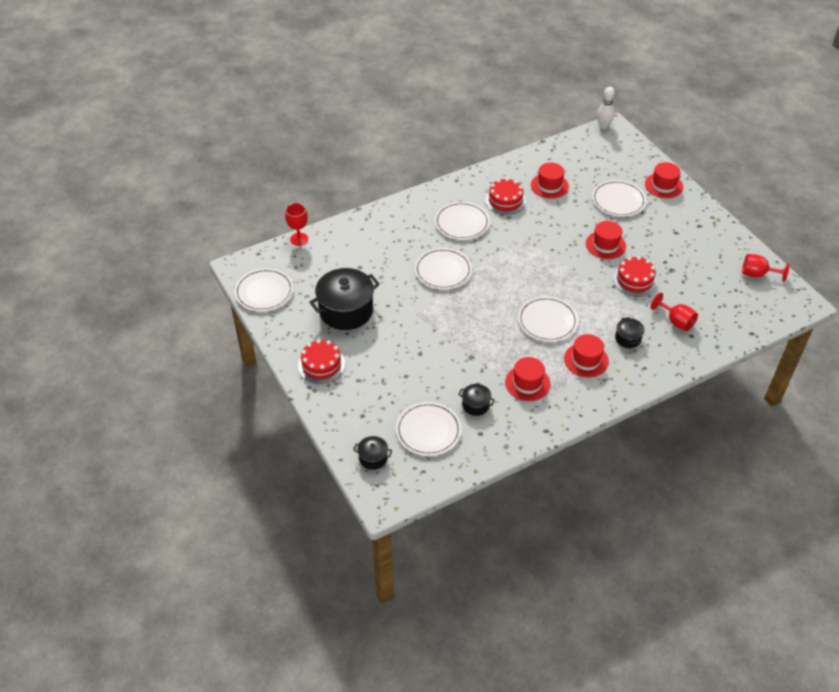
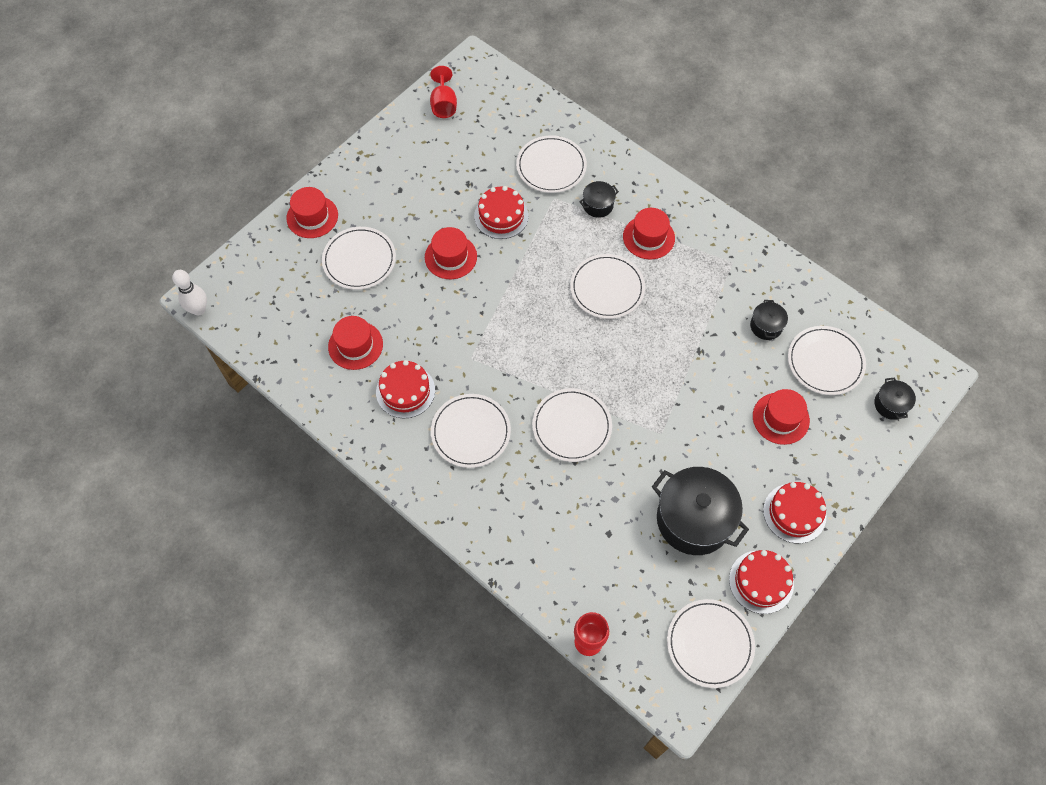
camera: 110 degrees left, 15 degrees up
(286, 330) = (761, 582): none -> red cake
(527, 383) = (709, 284): red hat -> red hat (780, 418)
(676, 321) = (551, 166): red goblet -> white plate

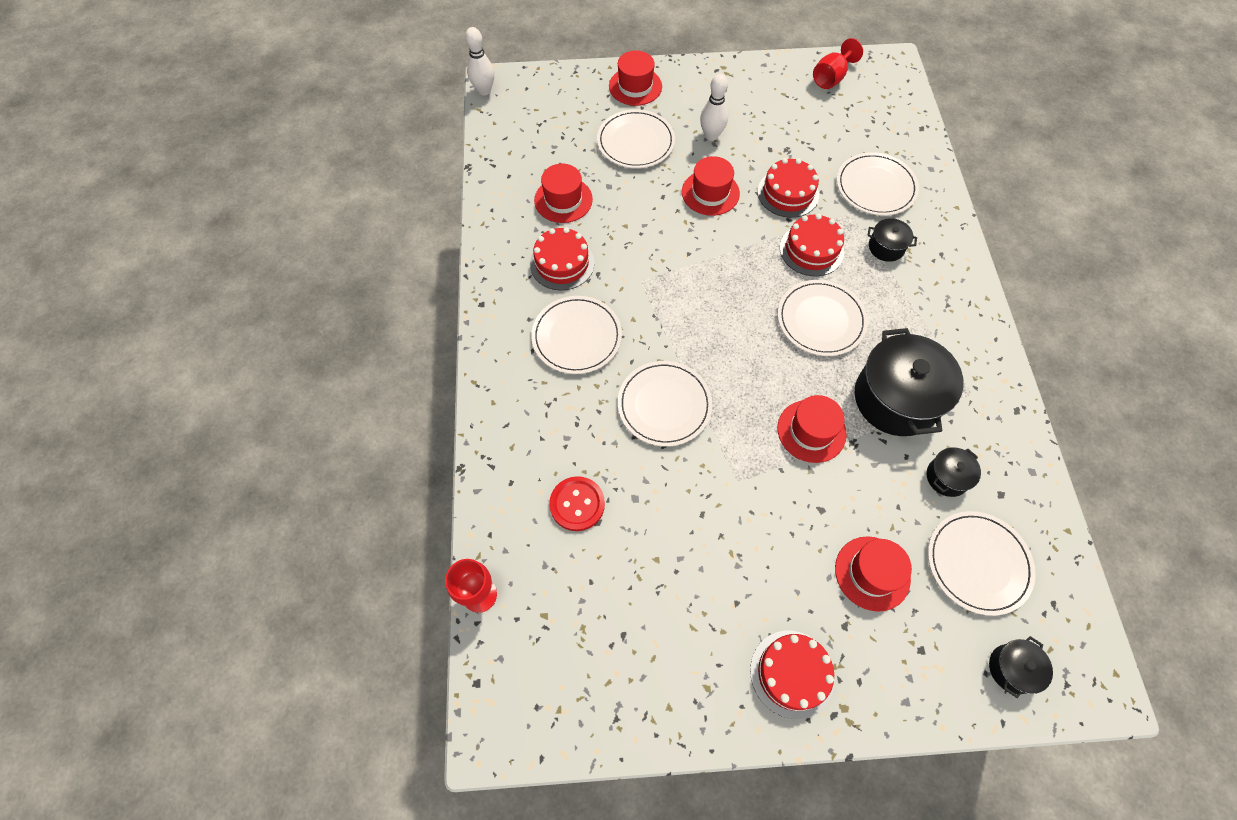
camera: 45 degrees right, 0 degrees up
(407, 213) = (711, 135): none -> white bowling pin
(586, 535) = (577, 504): none -> red button
(648, 237) = (907, 308): red hat -> red hat (811, 431)
(694, 519) = (686, 584): black pot -> black pot (896, 398)
(710, 644) = (579, 709): white plate -> none
(761, 582) = (689, 703): red cake -> red cake (811, 250)

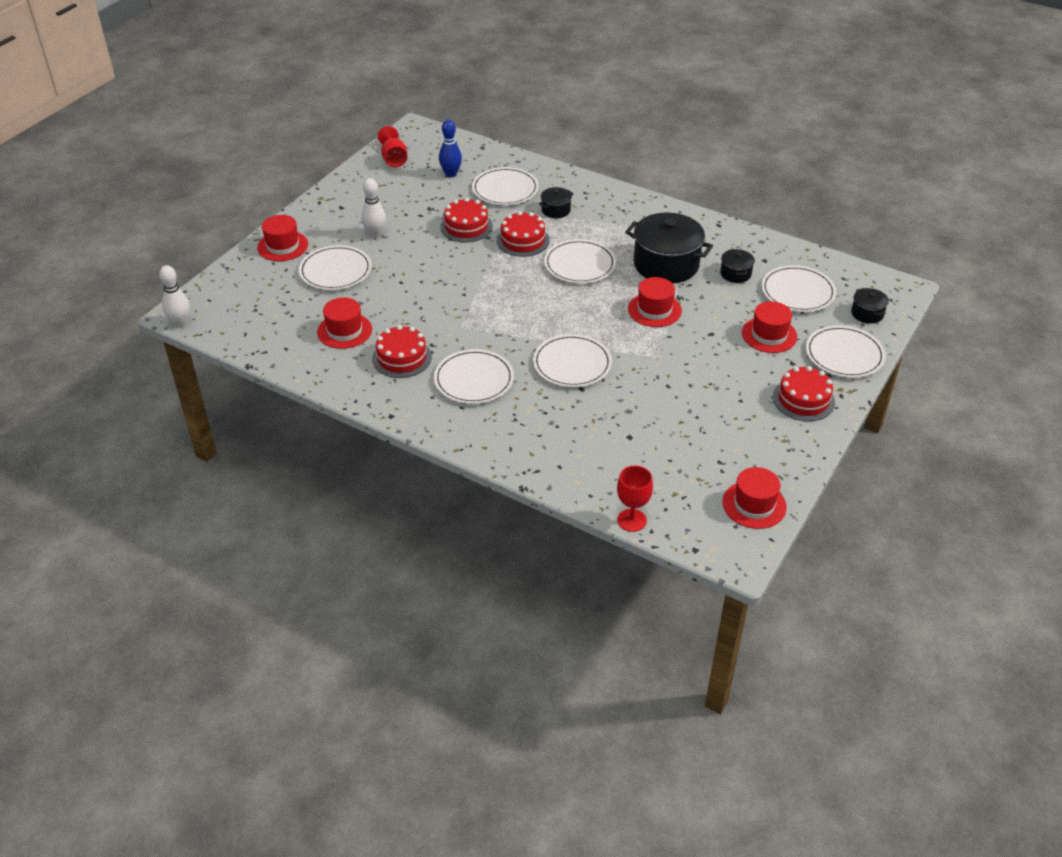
camera: 55 degrees left, 20 degrees down
(577, 504) = (607, 440): red button -> none
(710, 193) = (424, 259): red hat -> red hat (754, 504)
(854, 132) = (451, 174): none -> blue bowling pin
(910, 680) = (844, 354): none -> white plate

